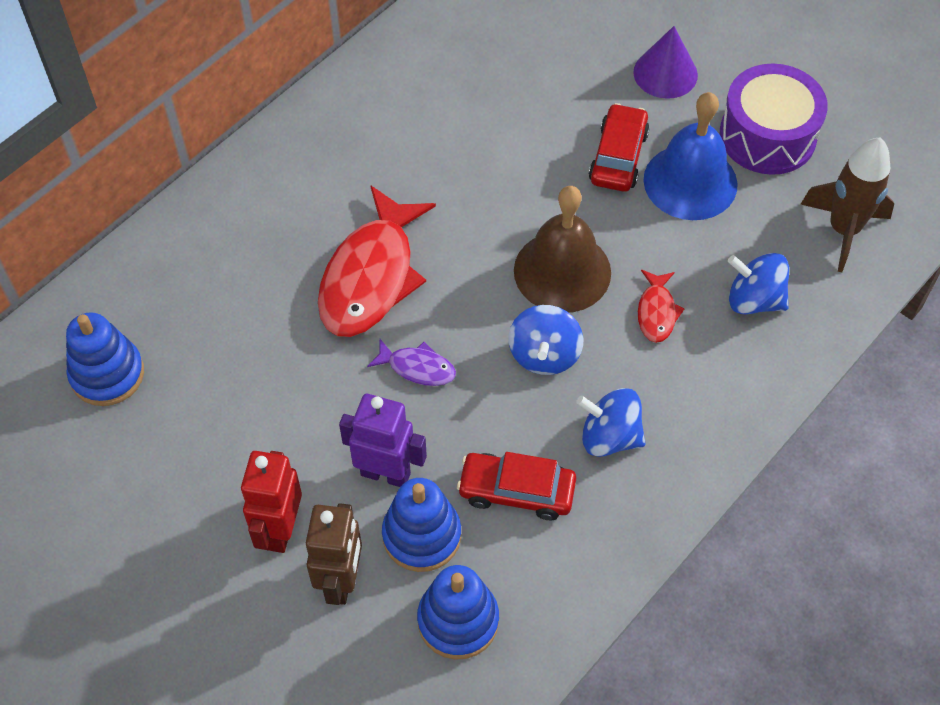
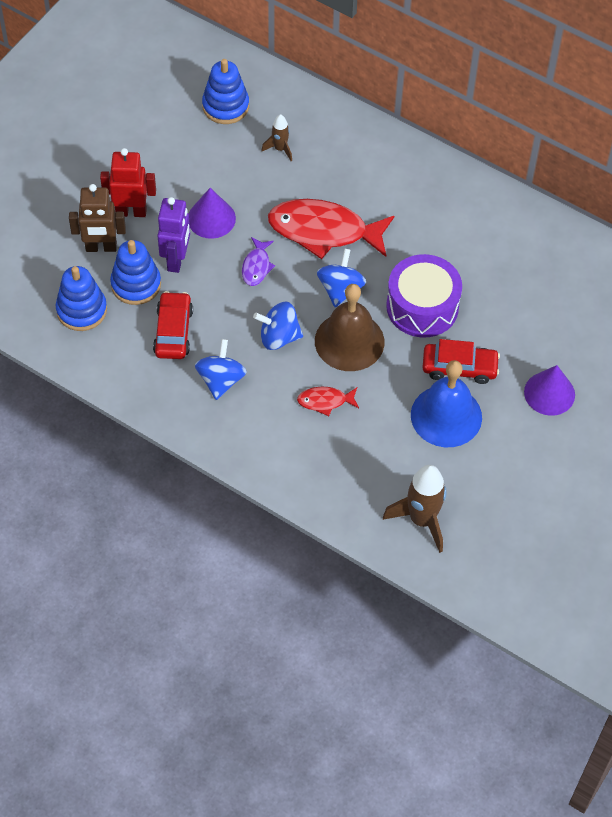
camera: 80 degrees right, 0 degrees up
(209, 312) = (280, 149): none -> brown rocket
(318, 417) = (211, 218): none -> purple cone
(754, 300) = (347, 462): blue spinning top -> blue spinning top (340, 289)
(767, 136) = (503, 466): purple drum -> purple drum (422, 306)

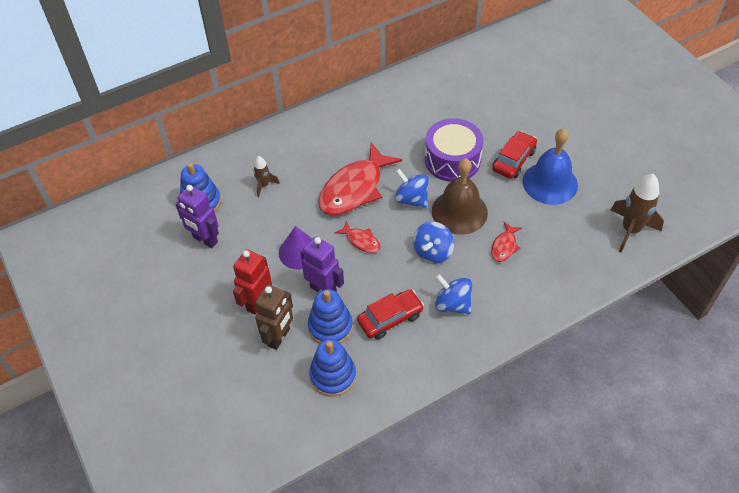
camera: 60 degrees left, 5 degrees down
(173, 331) = (390, 318): red car -> red car turned 120 degrees clockwise
(181, 133) = (205, 240): none -> purple robot
(256, 266) = (361, 241): purple fish -> red fish
(549, 393) = (557, 123): purple cone -> none

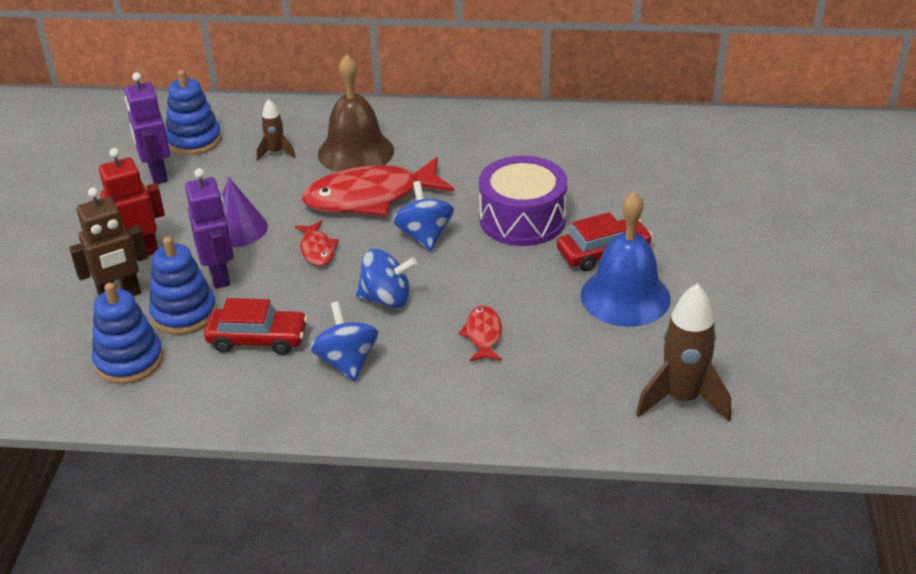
camera: 35 degrees right, 15 degrees down
(433, 252) = (386, 299): blue spinning top -> blue spinning top turned 150 degrees counterclockwise
(459, 212) = (468, 274): brown bell -> brown bell (355, 152)
(504, 246) = (483, 335): red fish -> red fish turned 120 degrees clockwise

